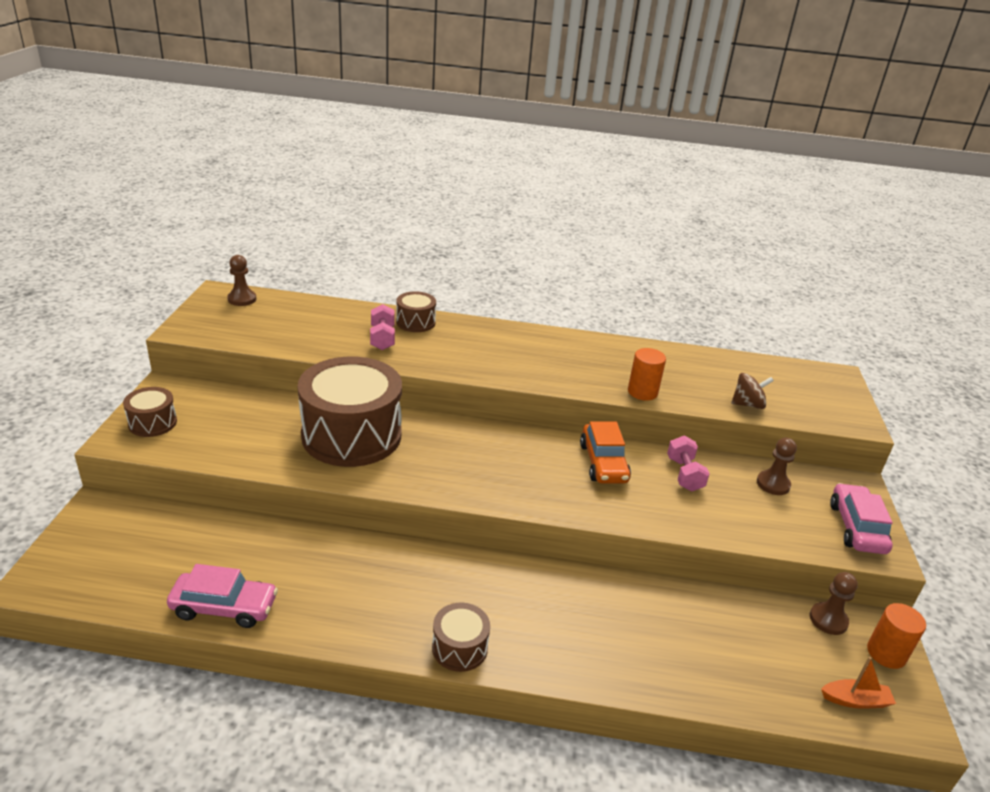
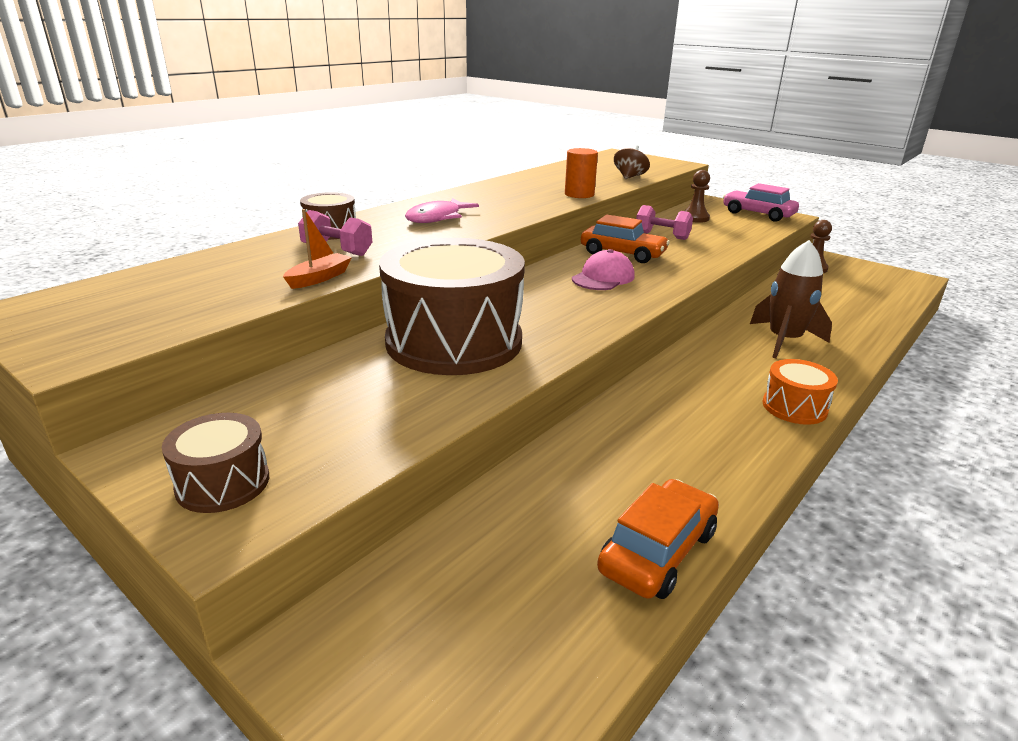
camera: 55 degrees left, 5 degrees down
(224, 607) = (657, 551): pink car -> orange car
(242, 299) = (74, 299): brown pawn -> none
(459, 648) = (794, 407): brown drum -> orange drum
(491, 349) = (437, 218): none -> pink fish
(533, 467) = (603, 277): none -> pink cap
(591, 623) = (784, 340): none -> brown rocket
(855, 700) = (890, 286): orange boat -> orange boat (319, 278)
(886, 653) = (849, 265): orange cylinder -> none

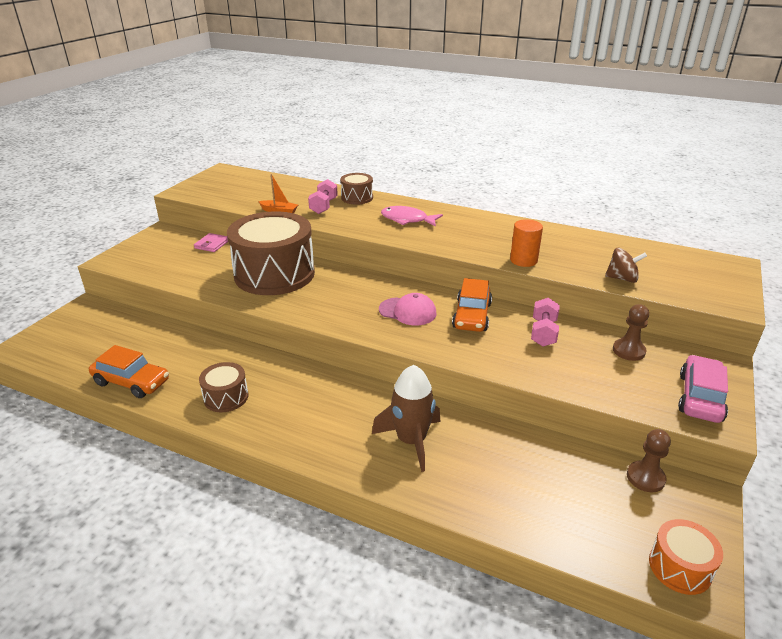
camera: 75 degrees right, 5 degrees up
(223, 483) = (139, 252): brown drum -> brown drum (226, 397)
(282, 389) = (212, 244): none -> pink wallet
(794, 407) = (289, 440): orange drum -> orange drum (680, 567)

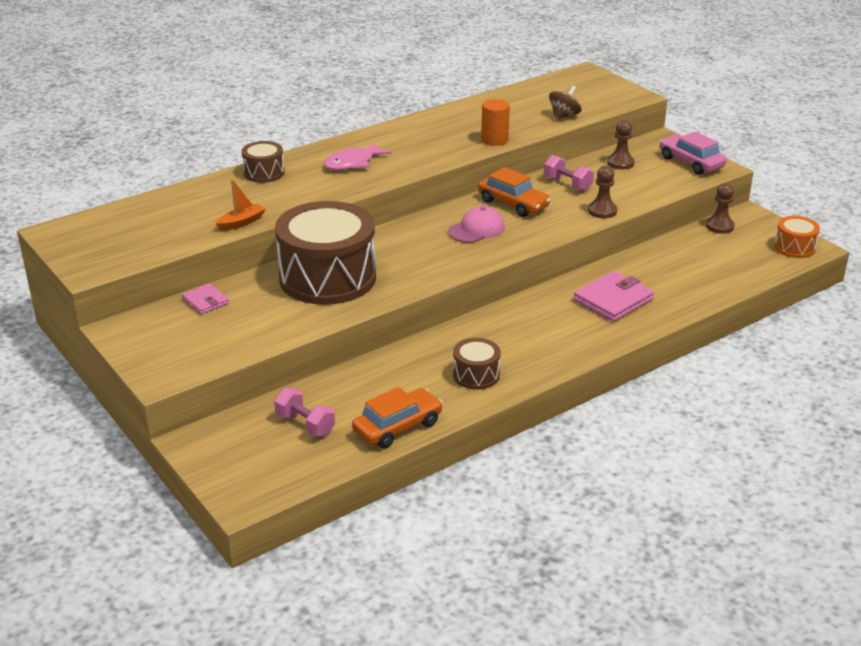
camera: 60 degrees left, 0 degrees up
(323, 206) = (262, 195): pink dumbbell -> pink dumbbell (305, 425)
(411, 441) = (613, 300): brown rocket -> pink wallet
(517, 368) = (602, 211): none -> brown pawn

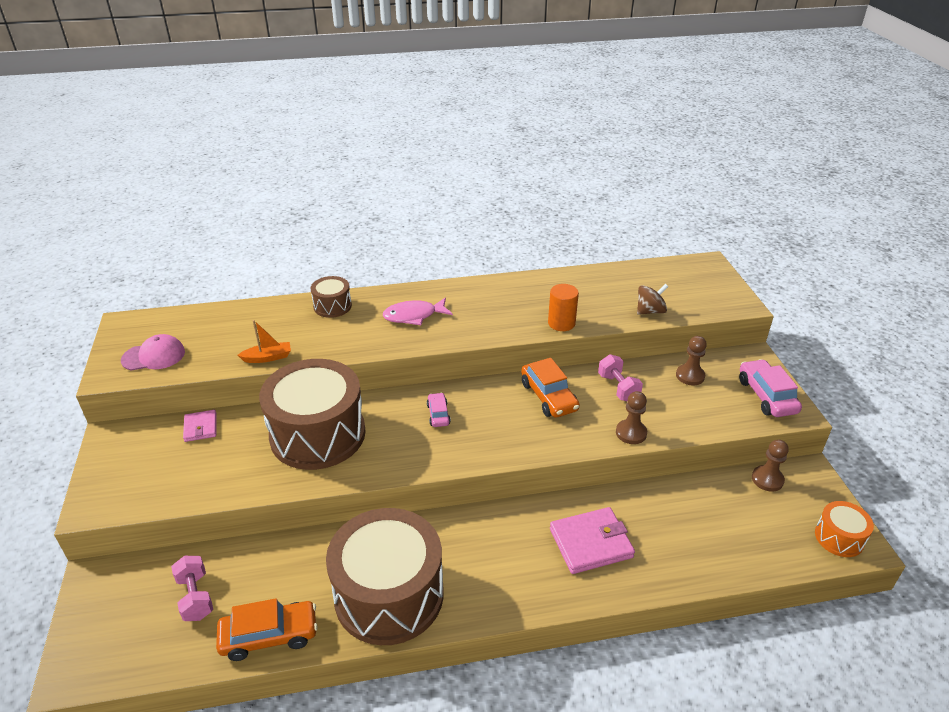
camera: 25 degrees right, 5 degrees up
(426, 238) = (438, 414): none -> pink car
(476, 229) = (492, 418): pink cap -> pink cap (154, 356)
(476, 375) = (389, 595): brown drum -> brown drum, size x2.20

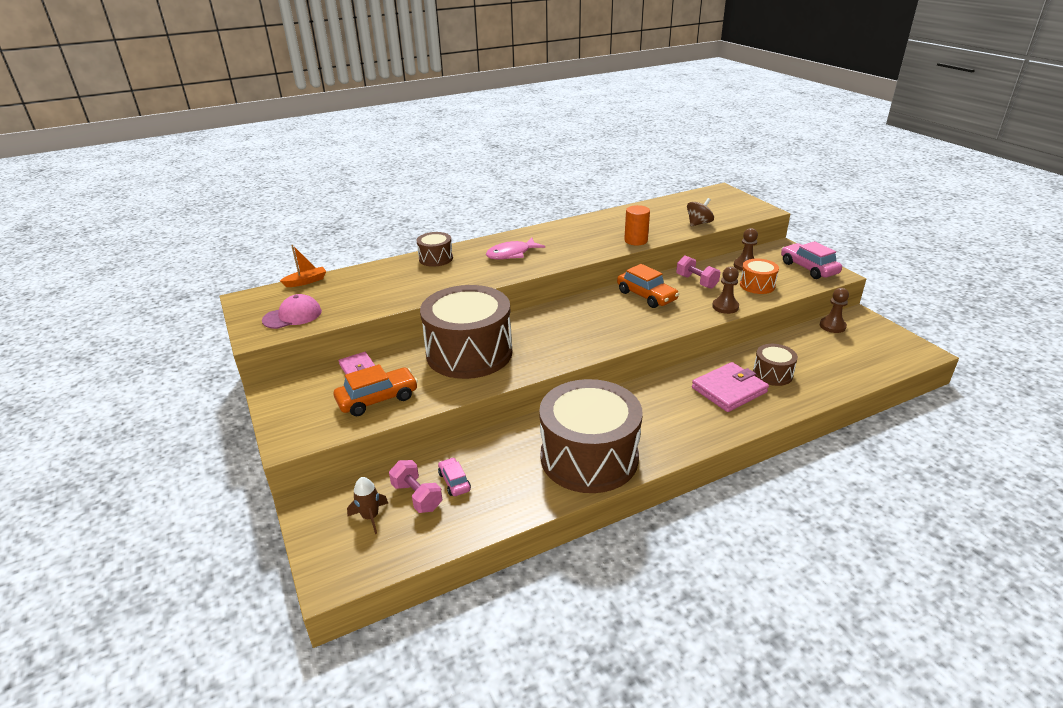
camera: 15 degrees left, 5 degrees down
(141, 609) = (370, 517): none -> brown rocket
(267, 357) = (401, 300): orange boat -> orange boat (306, 281)
(269, 636) = (503, 508): orange car -> orange car (377, 399)
(438, 414) = (564, 322): pink car -> pink car (454, 482)
(654, 533) = (772, 374): none -> brown drum
(839, 538) = (904, 350): orange drum -> orange drum (757, 285)

